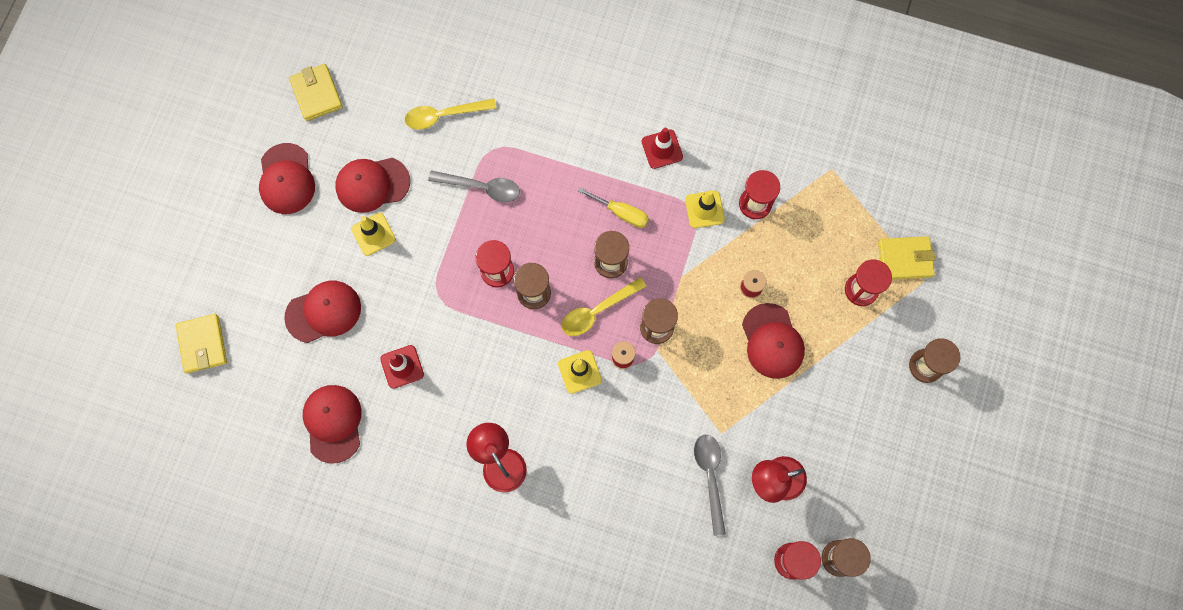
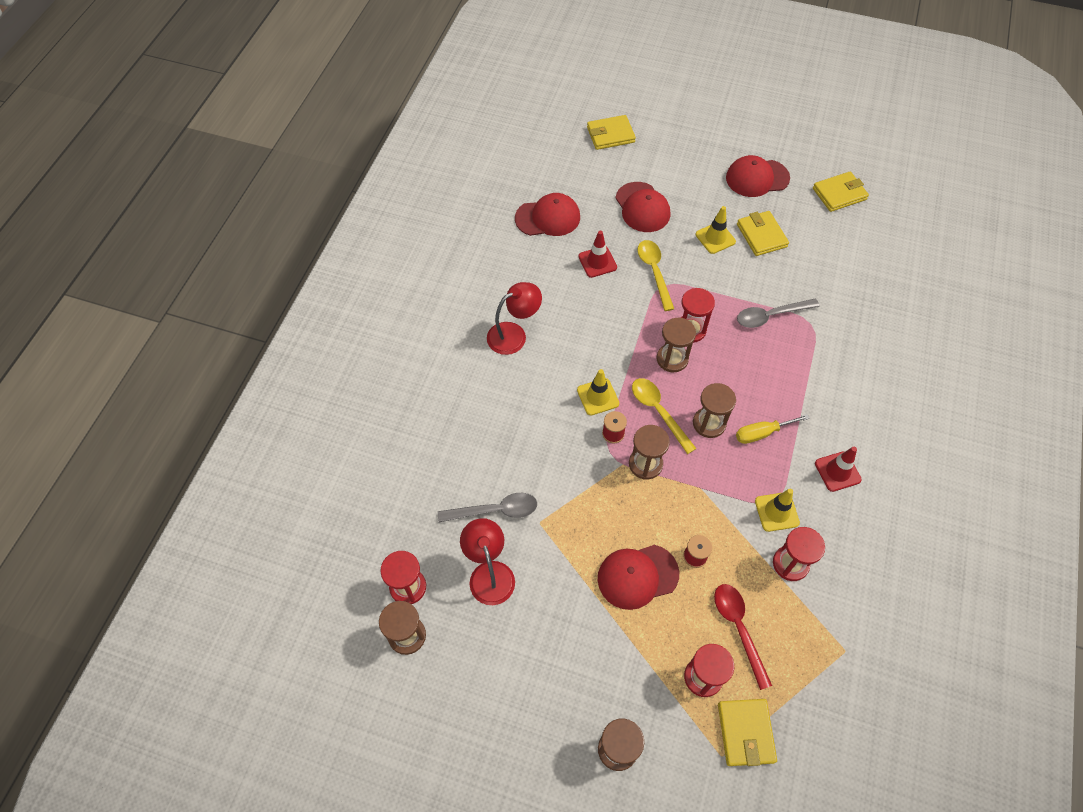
camera: 90 degrees right, 15 degrees down
(372, 184) = (761, 235): red cap -> yellow wallet
(444, 115) = (837, 285): yellow spoon -> yellow spoon (654, 272)
(481, 187) = (770, 316): grey spoon -> grey spoon turned 60 degrees clockwise
(621, 213) = (762, 433): yellow screwdriver -> yellow screwdriver turned 45 degrees clockwise
(817, 255) = (738, 628): none -> red spoon

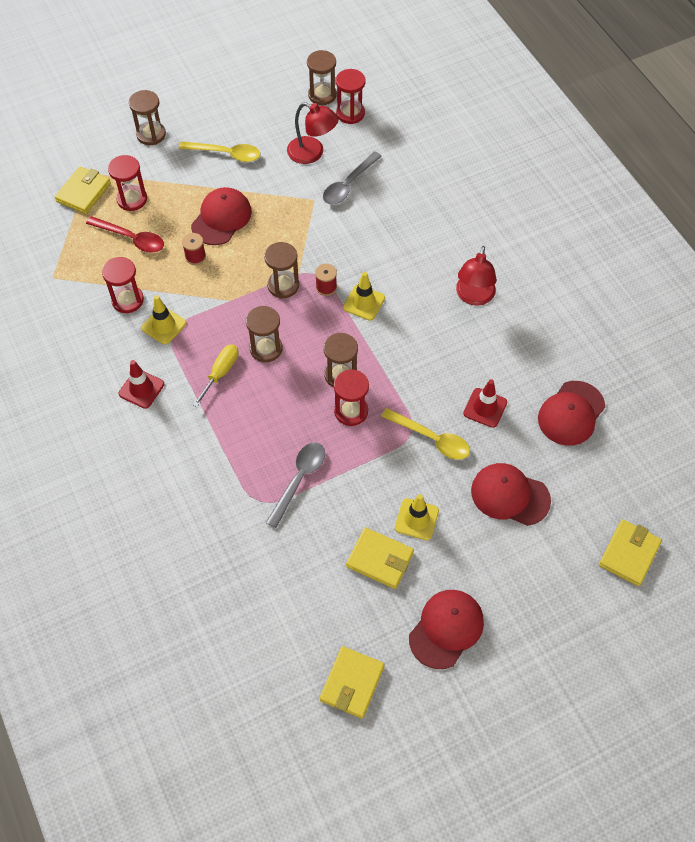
camera: 135 degrees right, 0 degrees up
(658, 412) = (310, 327): yellow spoon -> yellow spoon (226, 154)
(746, 733) = (83, 192): yellow wallet -> yellow wallet turned 75 degrees clockwise

